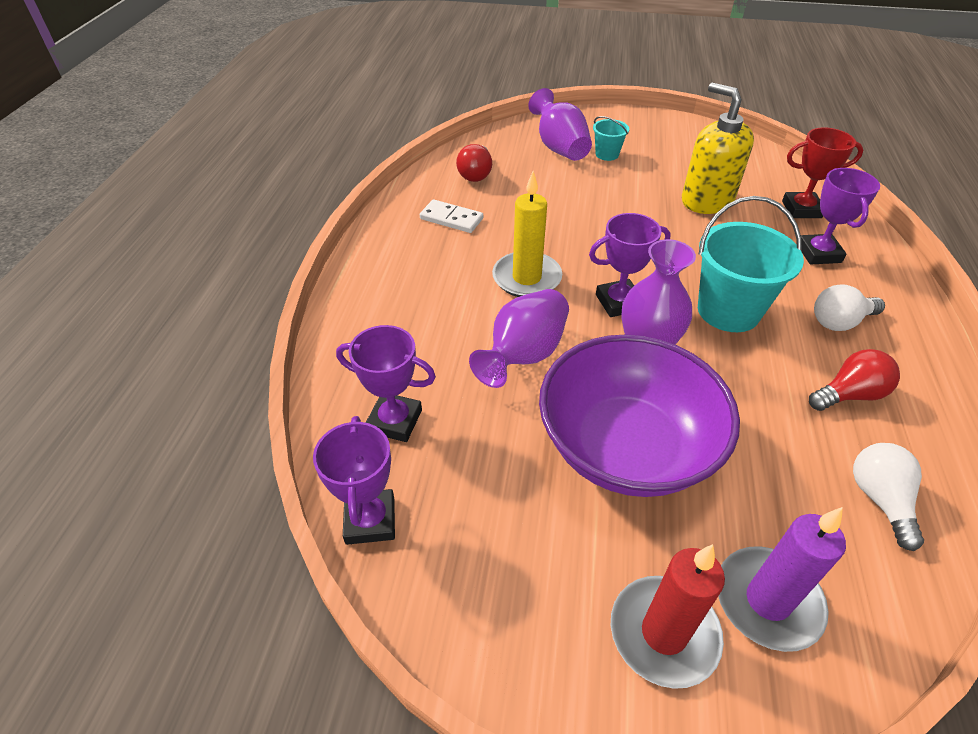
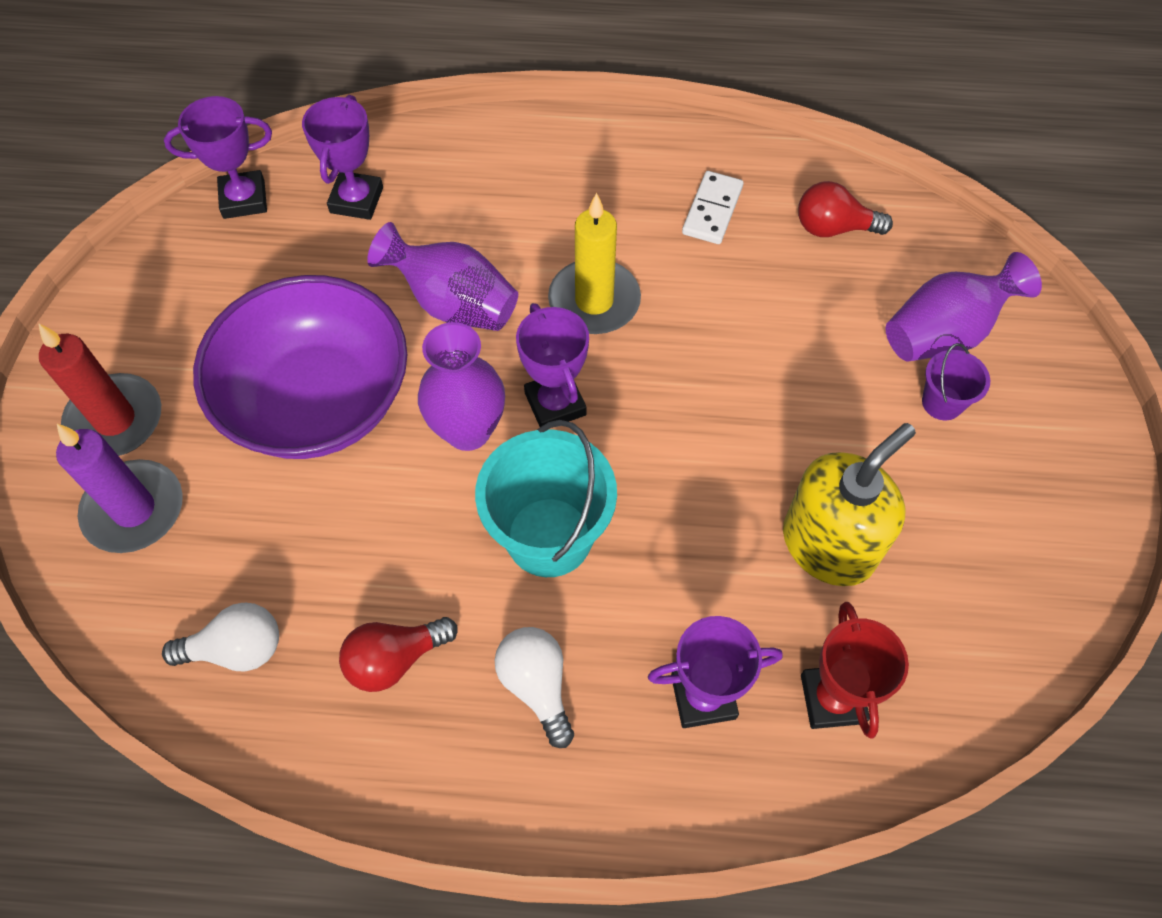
camera: 85 degrees right, 15 degrees up
(607, 154) = (942, 402): turquoise bucket -> purple bucket
(849, 394) = (395, 659): red light bulb -> red light bulb turned 90 degrees clockwise

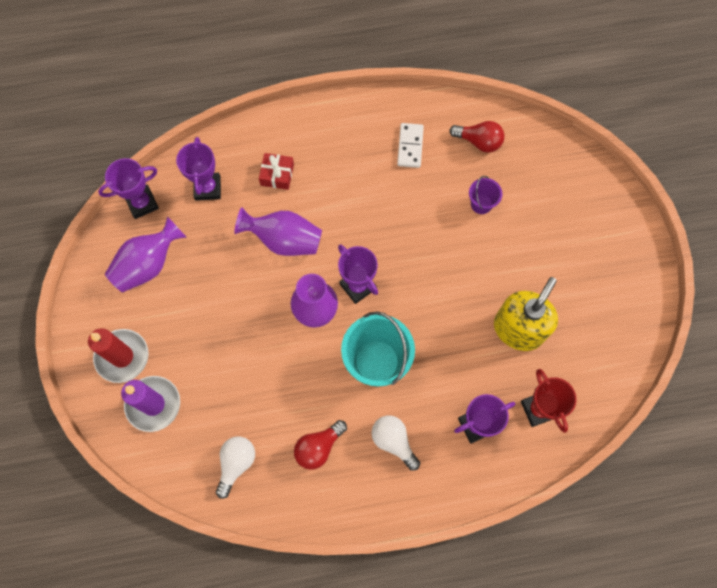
camera: 15 degrees left, 10 degrees up
(236, 649) = (236, 464): white light bulb -> white light bulb turned 45 degrees counterclockwise
(318, 401) = (229, 317): purple bowl -> none
(476, 205) = (277, 175): none -> red gift
(594, 301) = (361, 219): yellow candle -> none
(833, 228) = (479, 142): red light bulb -> red light bulb turned 150 degrees counterclockwise
(942, 402) = (558, 234): purple bucket -> purple bucket (481, 204)
(944, 333) = (551, 193): purple vase -> purple vase (148, 265)

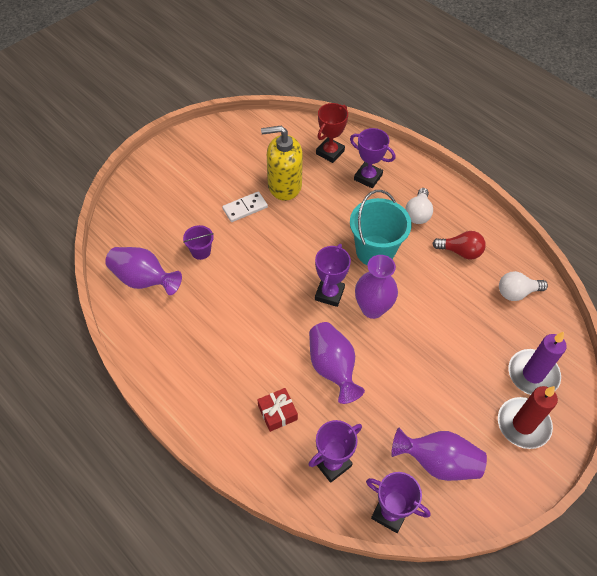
camera: 125 degrees left, 15 degrees down
(410, 146) = (180, 325): white domino -> white domino (245, 208)
(479, 142) = (144, 280): red light bulb -> purple vase

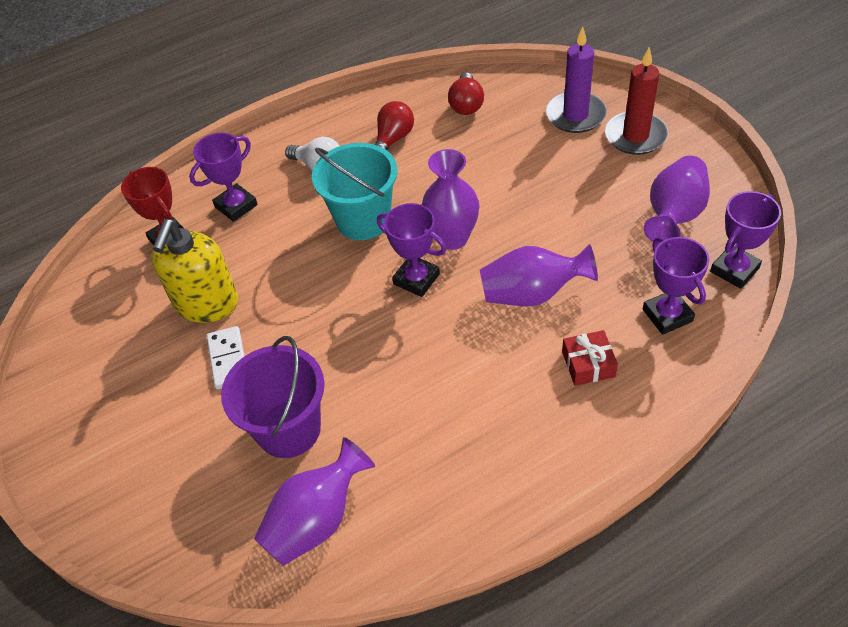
camera: 70 degrees left, 5 degrees down
(201, 251) = (289, 429): purple bucket -> purple bucket, size x1.99
(516, 292) = (466, 104): white light bulb -> red light bulb

